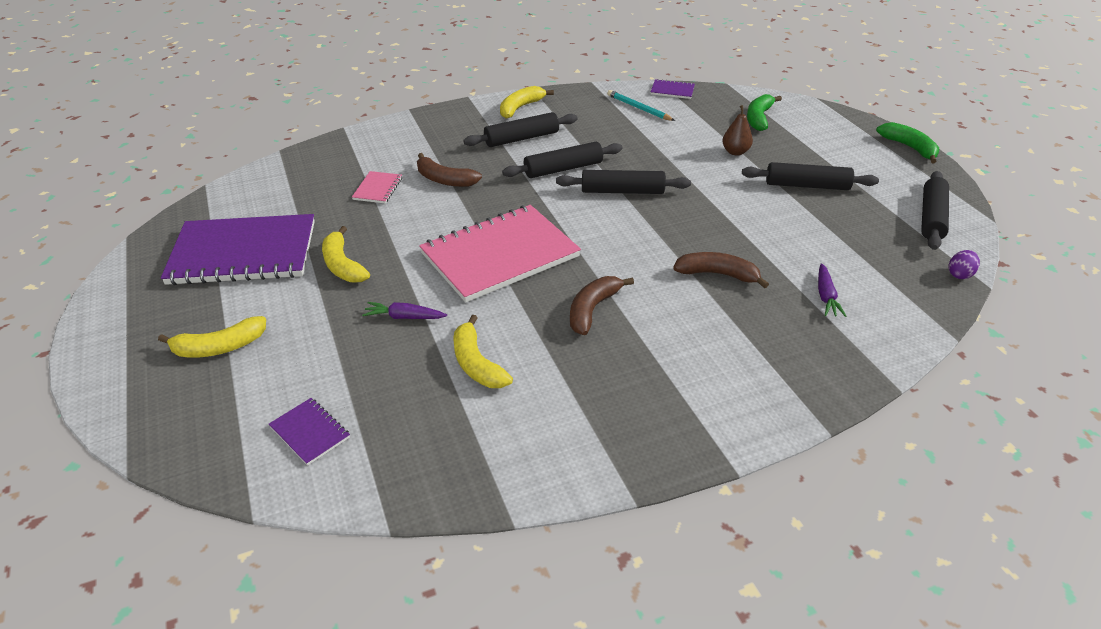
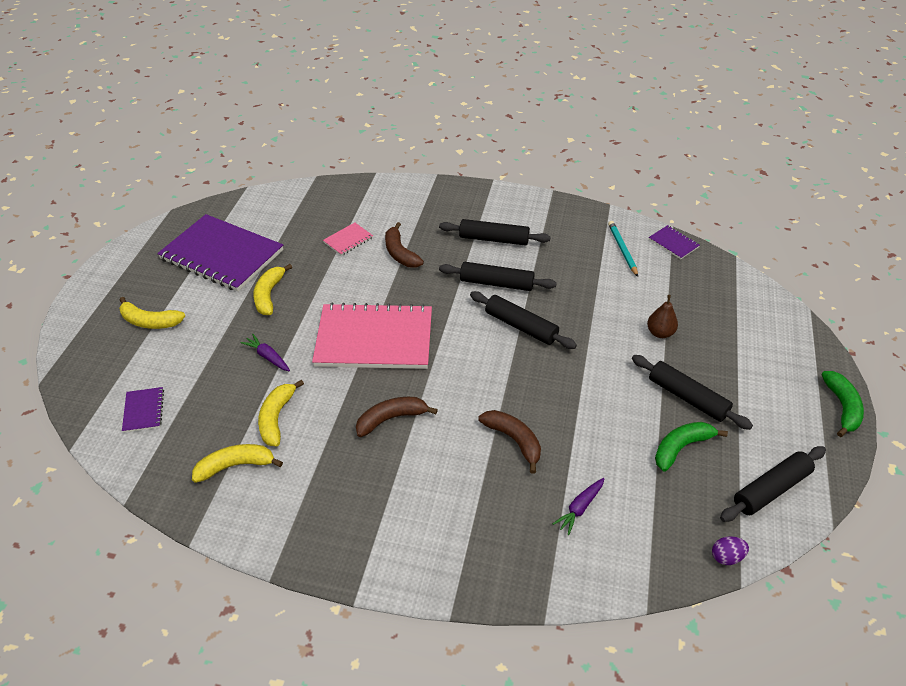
camera: 35 degrees right, 5 degrees up
(520, 108) = (523, 208): yellow banana -> yellow banana (235, 466)
(758, 118) = (723, 307): green banana -> green banana (681, 447)

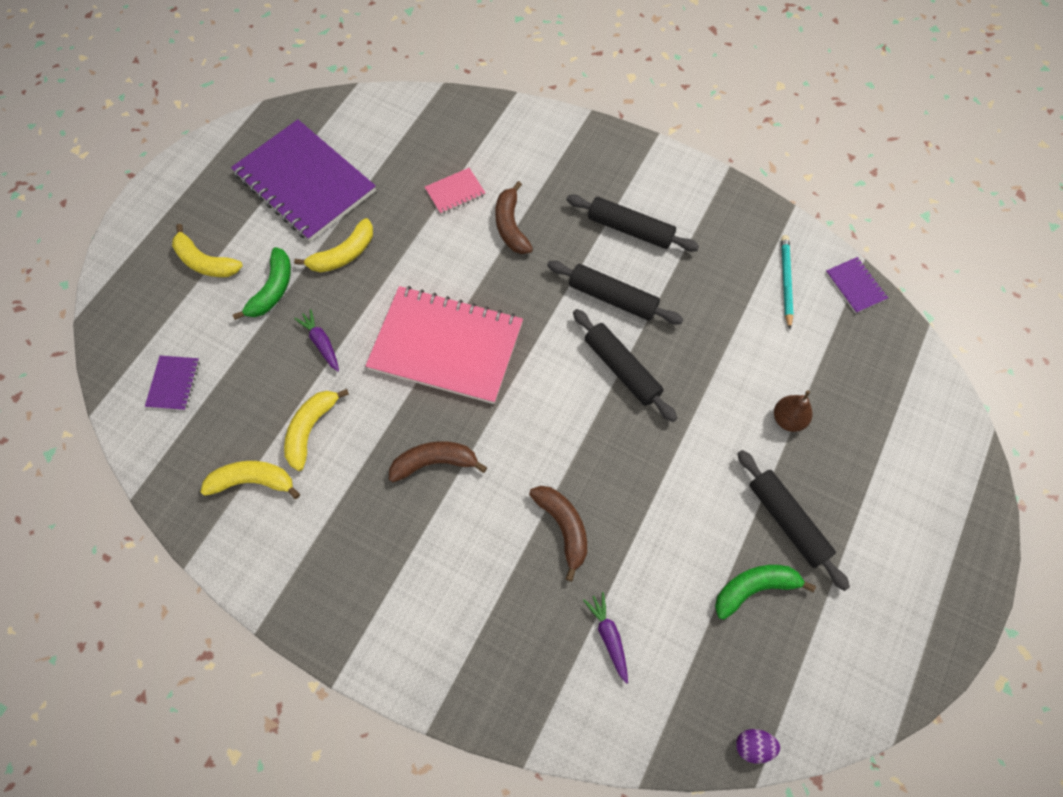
camera: 15 degrees right, 20 degrees up
(269, 295) = (344, 254): yellow banana -> yellow banana turned 150 degrees counterclockwise
(580, 508) = (609, 637): purple carrot -> purple carrot turned 105 degrees clockwise
(771, 489) = (839, 673): black rolling pin -> none
(842, 407) = (974, 584): green banana -> green banana (273, 290)

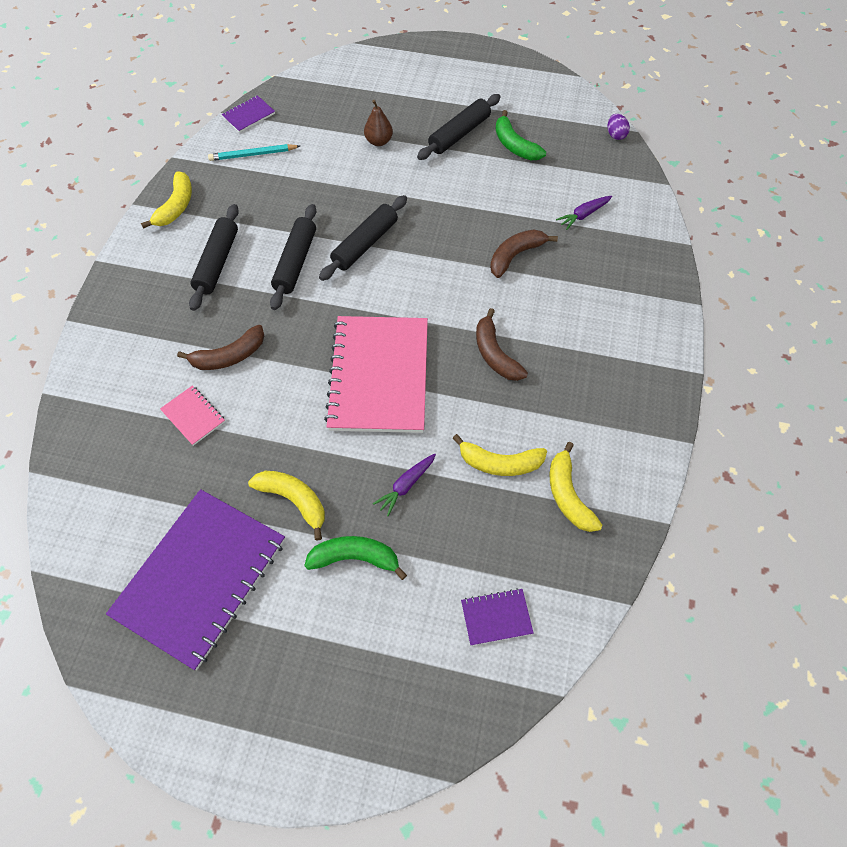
camera: 105 degrees left, 5 degrees down
(205, 262) = (335, 650): yellow banana -> yellow banana (176, 206)

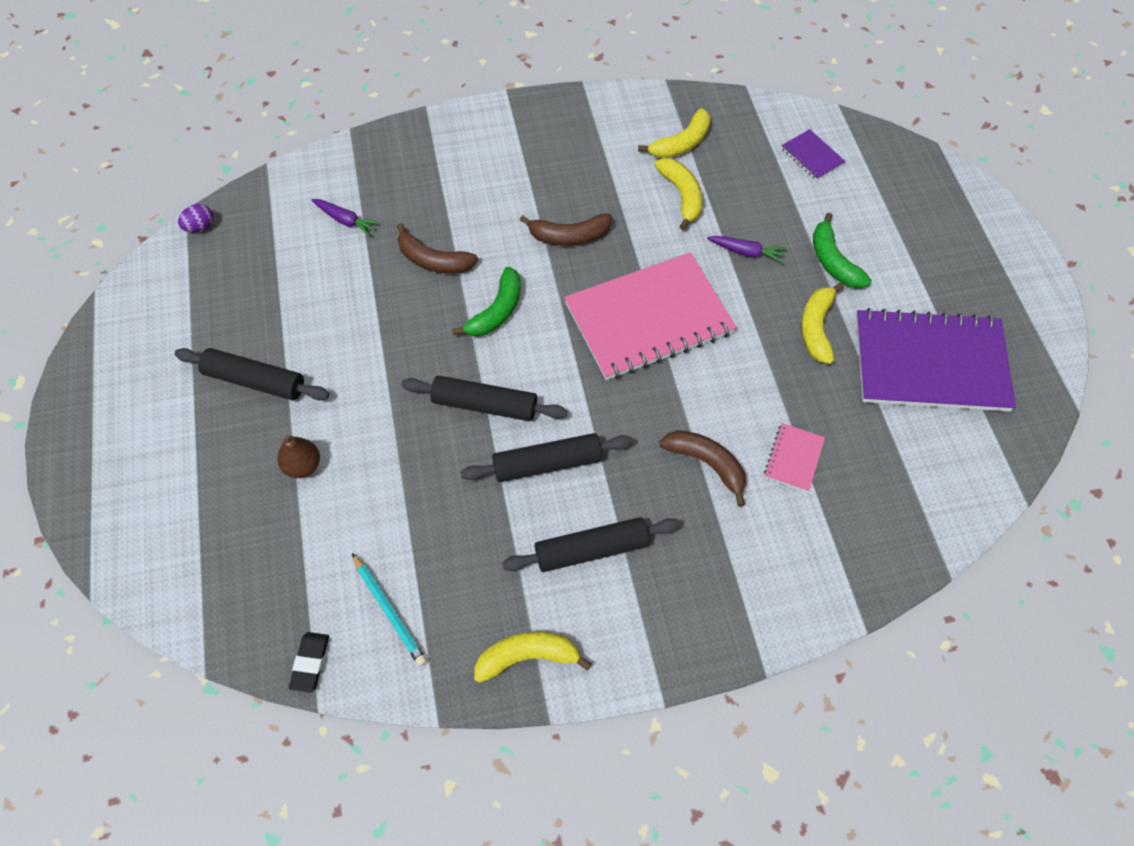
camera: 115 degrees left, 0 degrees up
(248, 115) = (310, 663): purple notebook -> black eraser
(495, 354) = (569, 236): brown banana -> brown banana turned 45 degrees clockwise
(514, 145) = (255, 317): green banana -> green banana (497, 311)

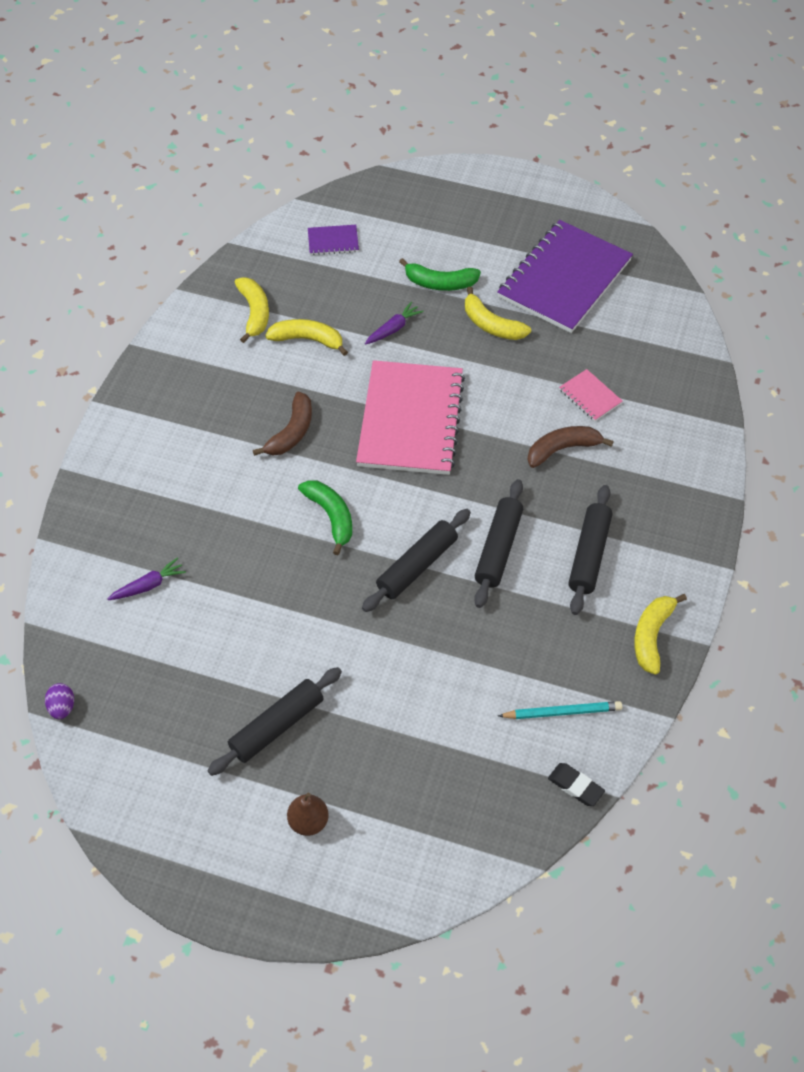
camera: 60 degrees left, 5 degrees down
(303, 466) = (390, 722): brown pear -> brown pear (308, 822)
(433, 260) = (244, 538): brown banana -> none

